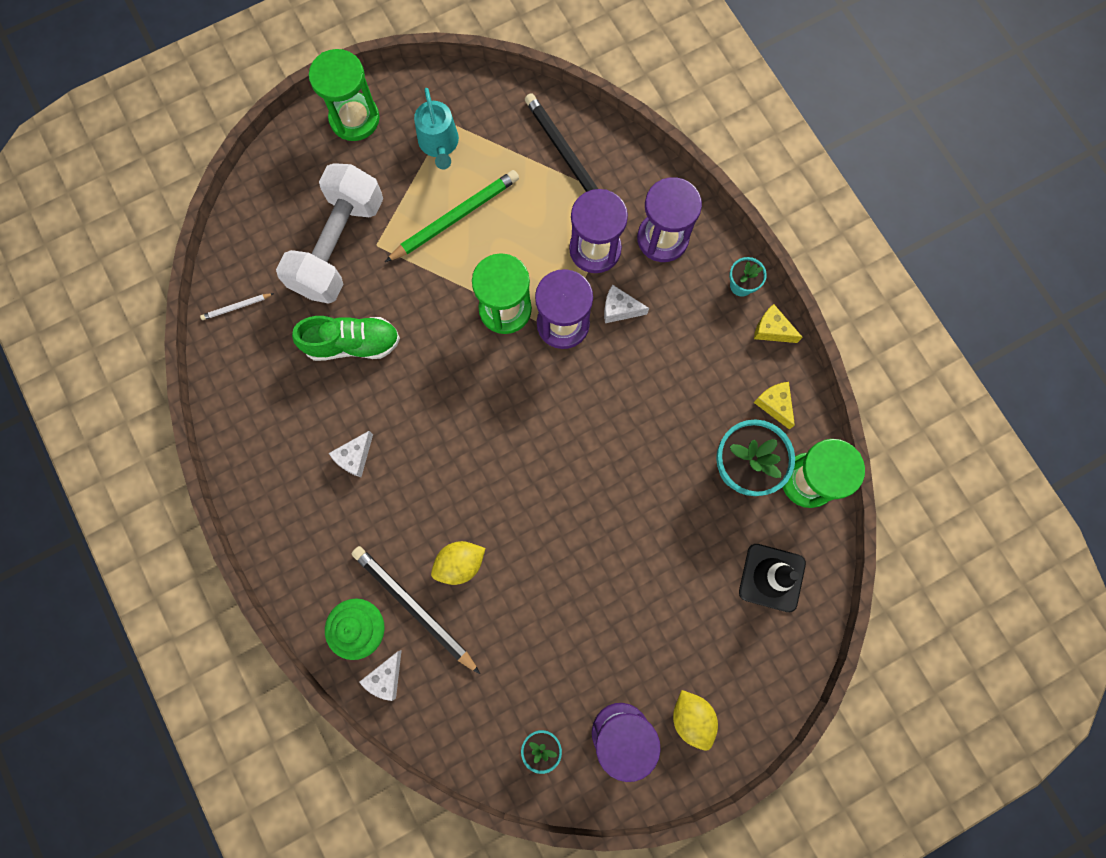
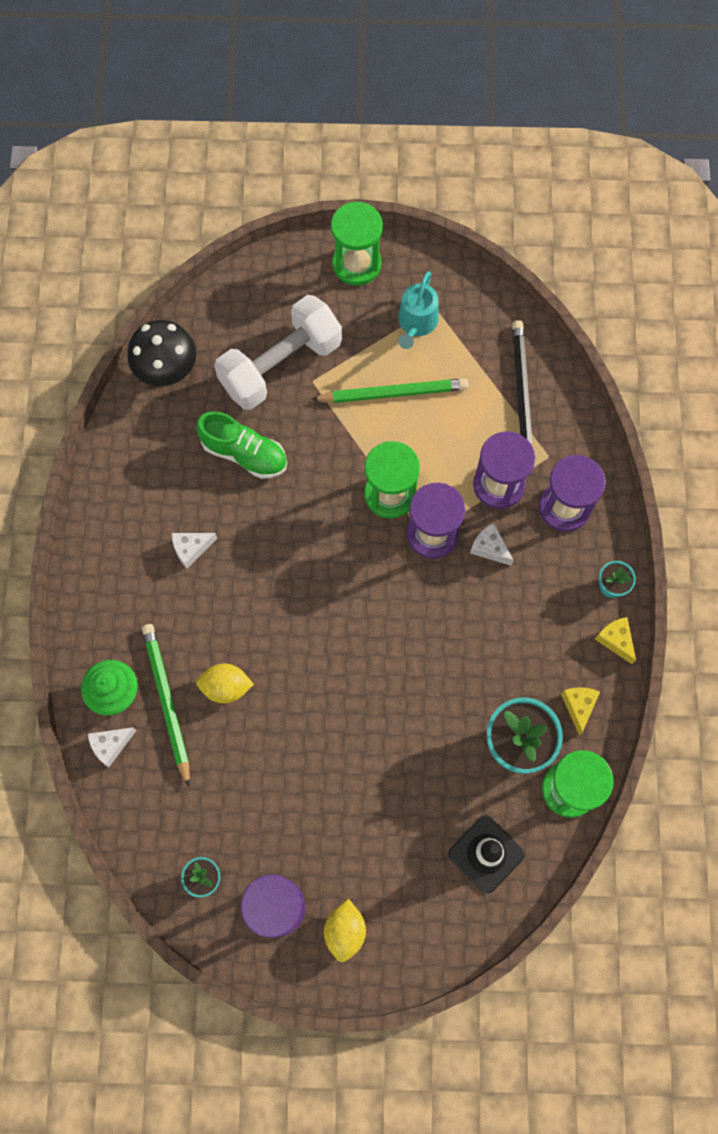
camera: 30 degrees right, 5 degrees down
(237, 307) = (167, 371): white pencil -> black mushroom
(414, 607) = (167, 701): black pencil -> green pencil

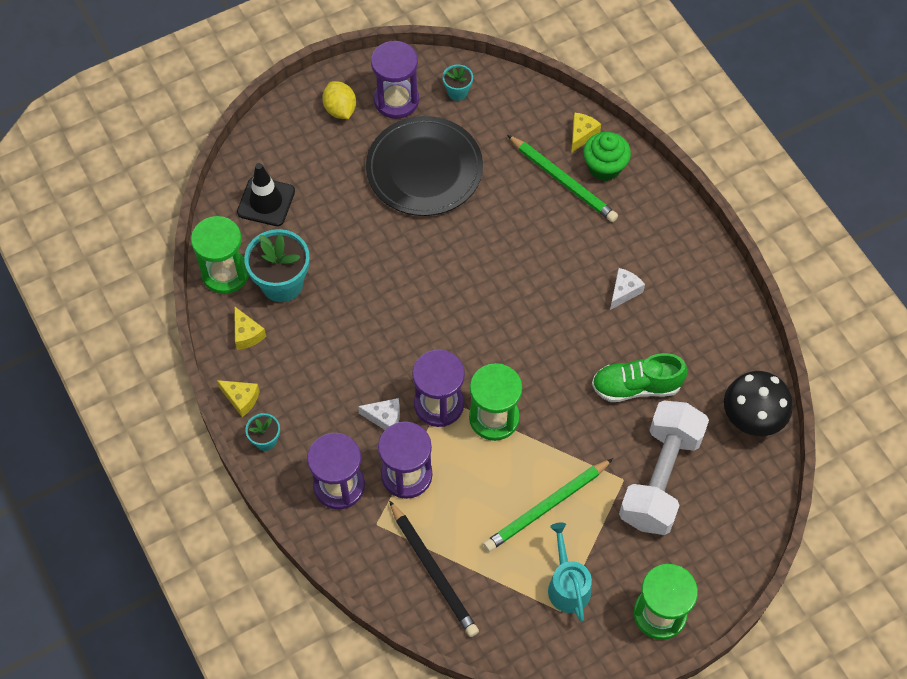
camera: 150 degrees right, 10 degrees down
(111, 745) = (582, 135): white cheese -> yellow cheese
(226, 687) = (526, 211): yellow lemon -> none
(298, 798) = (424, 169): none -> black plate

